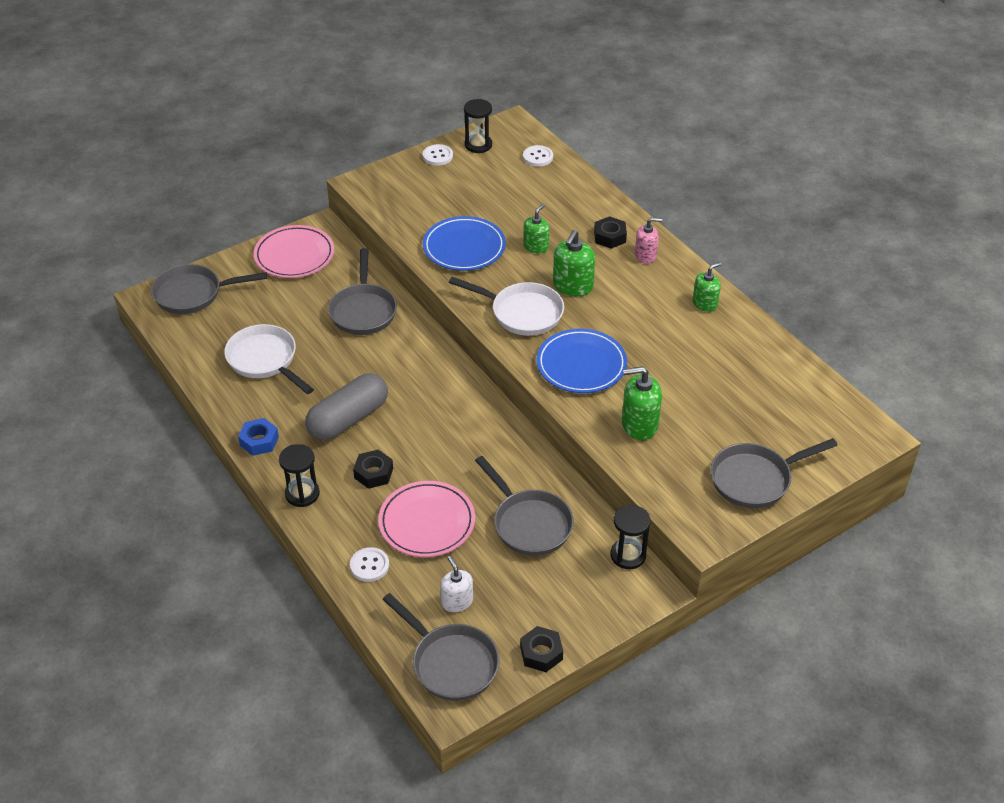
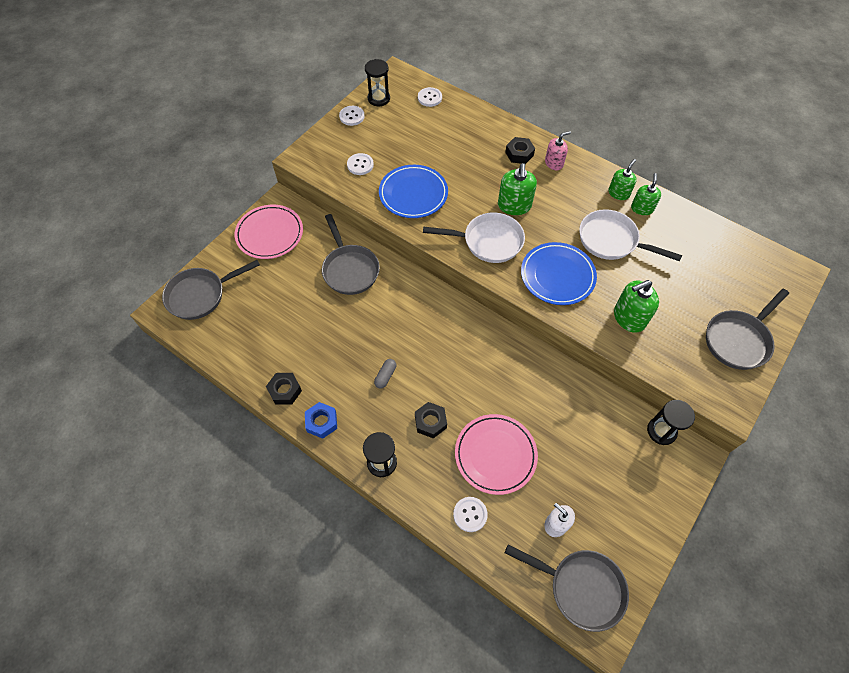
camera: 20 degrees left, 15 degrees up
(265, 360) = (290, 341): white pan -> white pan (611, 240)
(348, 419) = (385, 376): grey capsule -> grey capsule, size x0.41
(421, 205) = (360, 165): none -> white button
(529, 524) = (574, 428): grey pan -> none
(536, 246) = (468, 178): green soap dispenser -> green soap dispenser (642, 208)
(541, 653) = (645, 550): black nut -> black nut (285, 391)

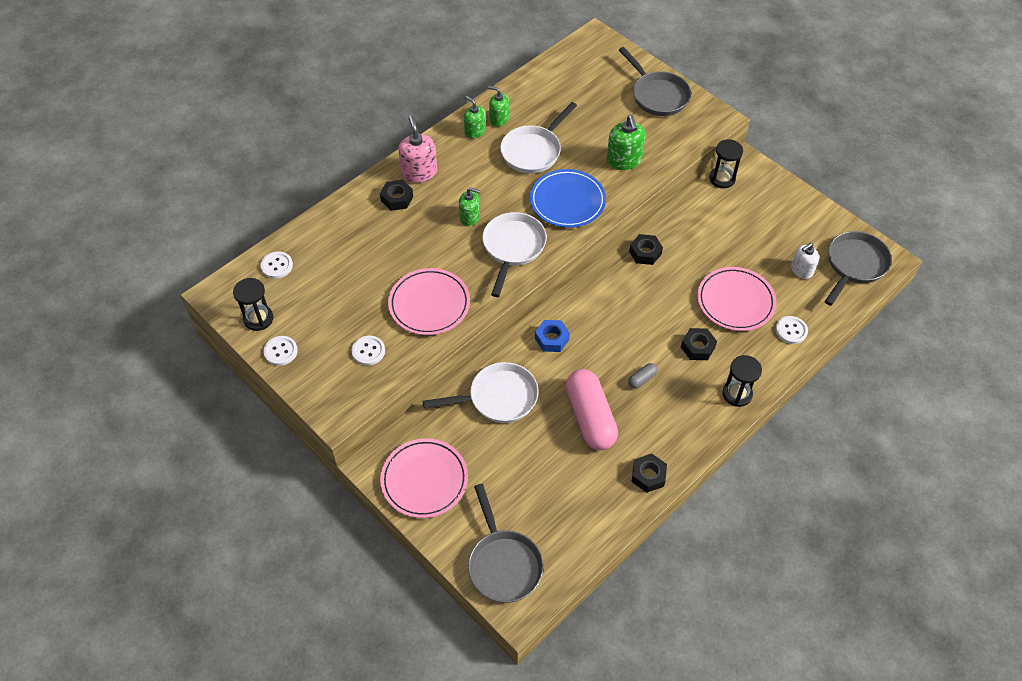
camera: 80 degrees left, 5 degrees down
(322, 422) = (689, 443): blue nut -> blue nut (552, 339)
(339, 338) = (590, 417): none -> pink capsule
(349, 269) = (498, 398): grey pan -> white pan
(385, 376) = (642, 379): grey capsule -> grey capsule turned 75 degrees counterclockwise
(413, 194) = (429, 304): blue plate -> pink plate
(514, 205) = (470, 217): green soap dispenser -> green soap dispenser, size x0.67
(535, 364) = (645, 253): none -> black nut
(554, 163) = (419, 172): pink soap dispenser -> pink soap dispenser, size x1.50

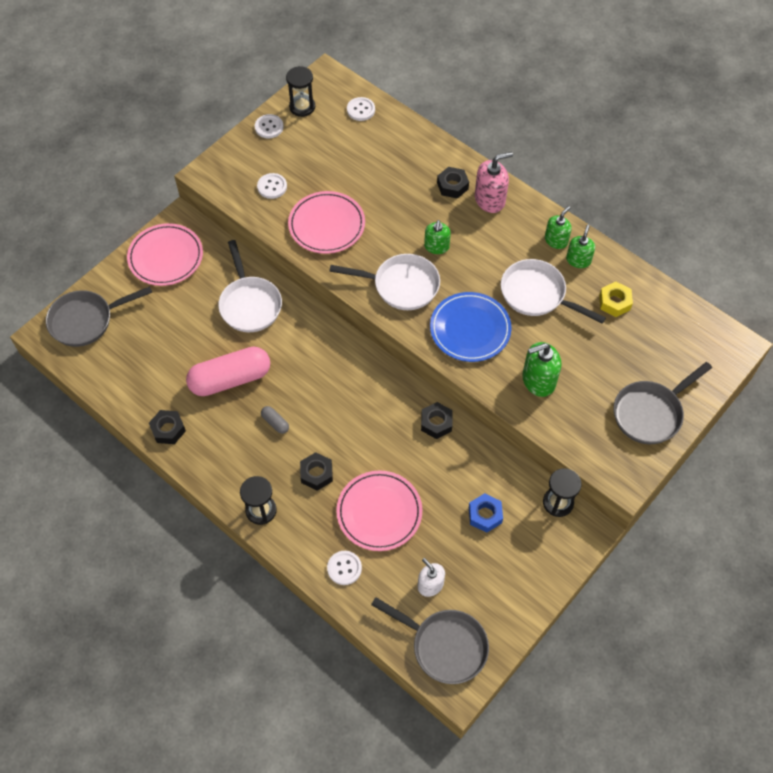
camera: 85 degrees right, 5 degrees up
(547, 102) = (614, 302): none -> yellow nut
(552, 339) = (318, 343): blue nut -> blue nut (485, 515)

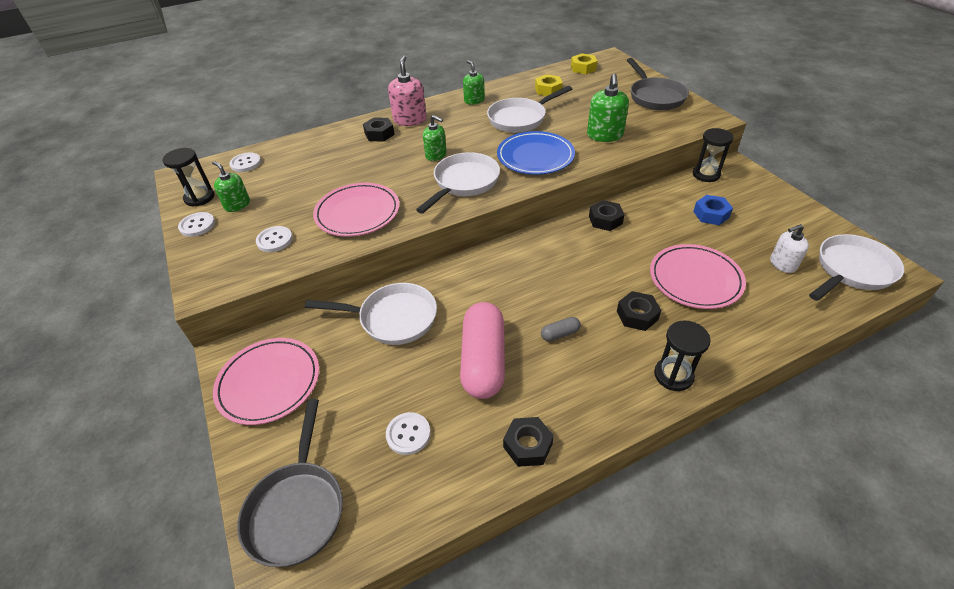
camera: 65 degrees left, 15 degrees down
(344, 568) = (759, 321): white button -> white button (408, 434)
(444, 646) = (851, 270): grey pan -> white pan
(578, 260) = (499, 95): green soap dispenser -> green soap dispenser (237, 205)
(689, 323) = (583, 68): none -> yellow nut

